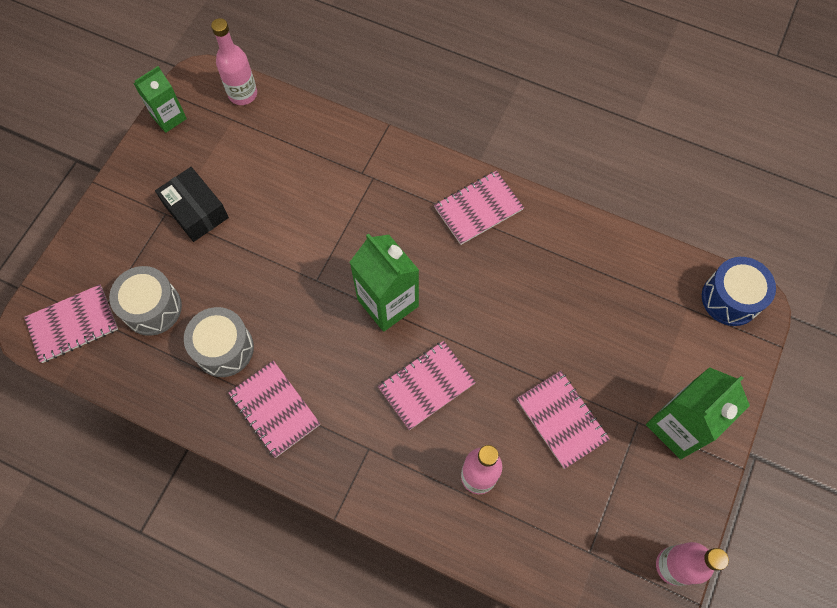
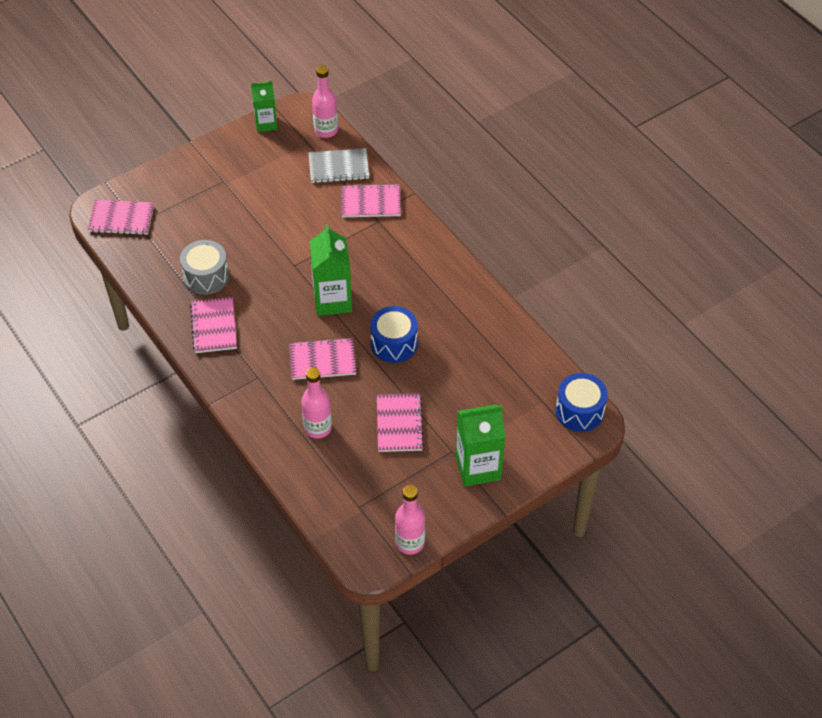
camera: 30 degrees right, 15 degrees down
(152, 308) = (177, 232): grey drum -> none
(196, 211) = (244, 188): black box -> none
(286, 133) = (339, 167): none -> grey notebook
(478, 208) = (438, 273): pink notebook -> pink notebook (371, 202)
(489, 321) = (394, 343): none -> blue drum

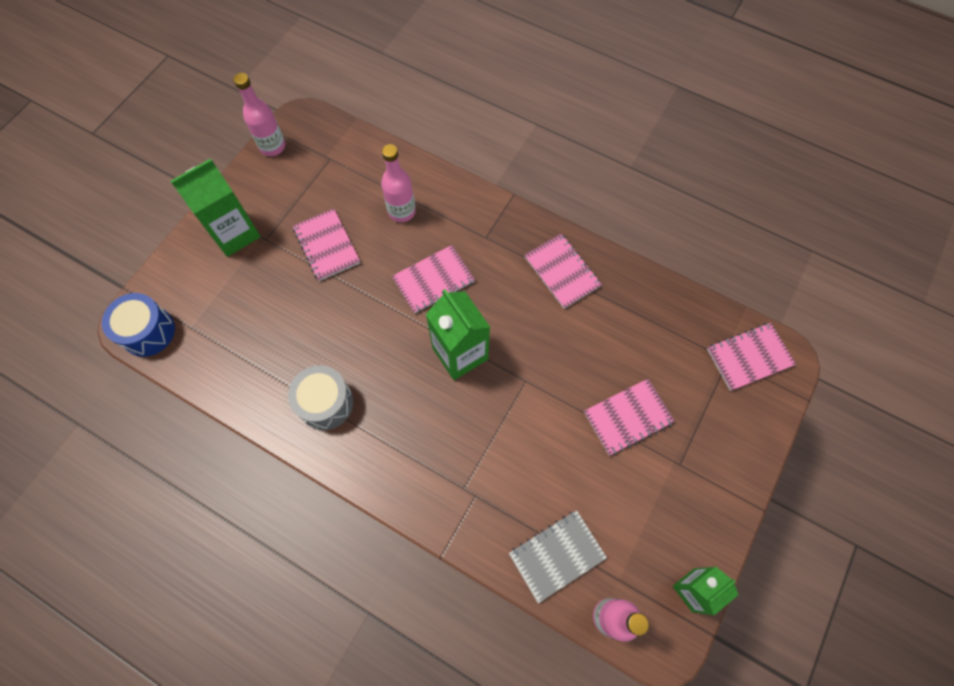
camera: 155 degrees right, 15 degrees up
(206, 276) = (608, 324): grey drum -> grey drum (325, 403)
(371, 202) = (487, 514): pink notebook -> pink notebook (628, 417)
(394, 343) = (370, 329): blue drum -> none

